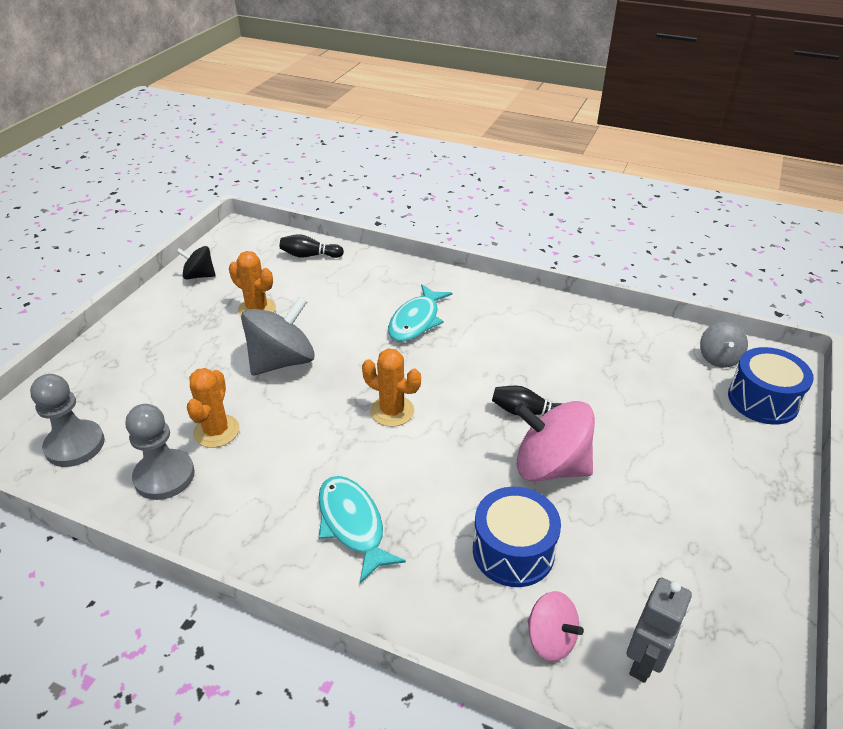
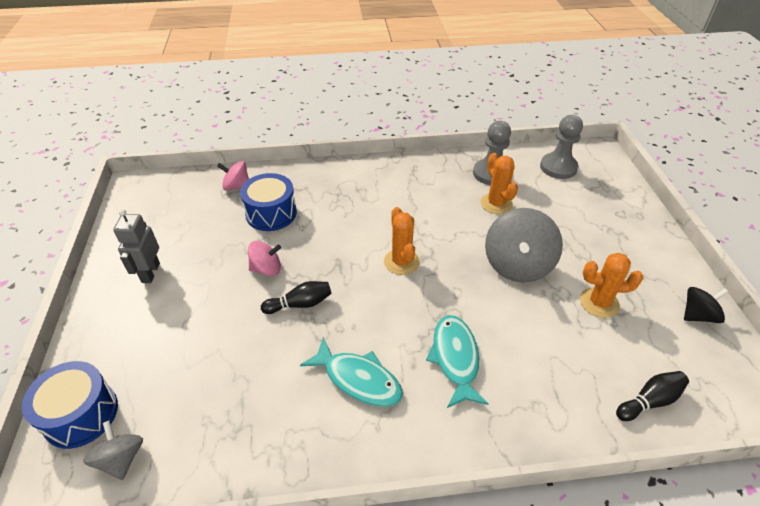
camera: 150 degrees right, 5 degrees up
(353, 524) = (368, 192): turquoise fish -> turquoise fish (358, 379)
(392, 411) = (401, 262): orange cactus -> orange cactus turned 75 degrees clockwise
(550, 466) = (266, 269): pink spinning top -> pink spinning top, size x0.56
(645, 660) = (187, 195): grey robot -> grey robot (150, 273)

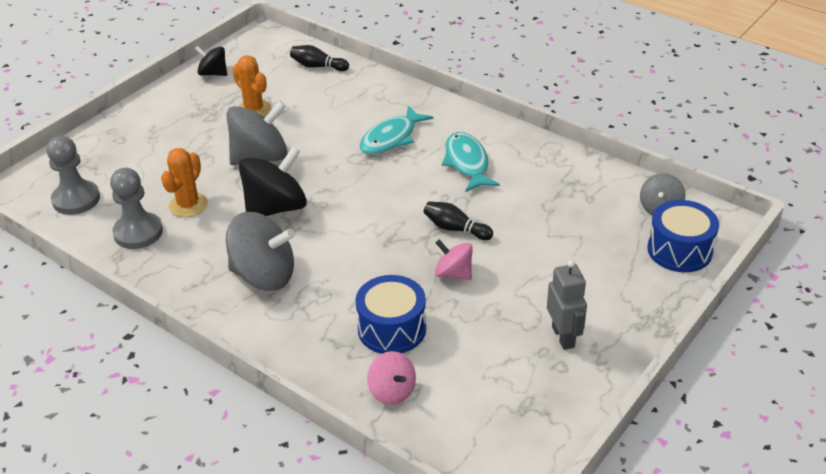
camera: 135 degrees left, 5 degrees down
(150, 273) = (563, 337): grey robot -> grey robot turned 60 degrees counterclockwise
(384, 196) = (264, 275): none -> grey spinning top
(401, 262) = (338, 210): orange cactus -> none
(443, 236) = (276, 208): none -> black spinning top

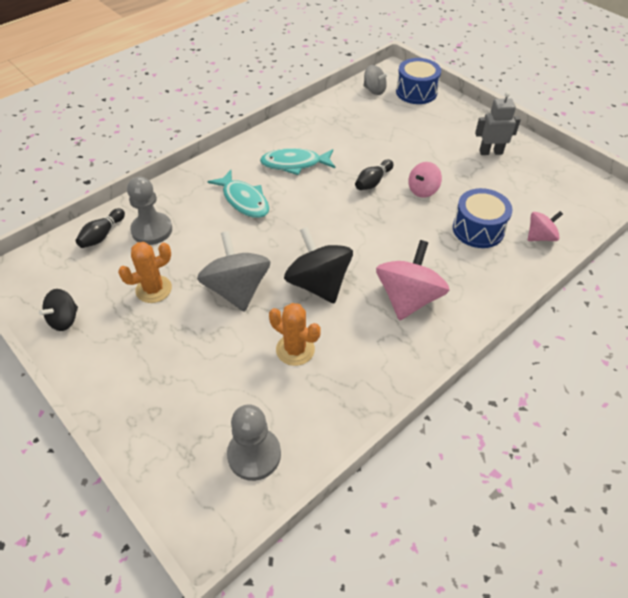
camera: 80 degrees left, 10 degrees up
(138, 232) = (327, 393): grey pawn -> grey pawn (152, 230)
(264, 275) = (408, 298): grey spinning top -> pink spinning top

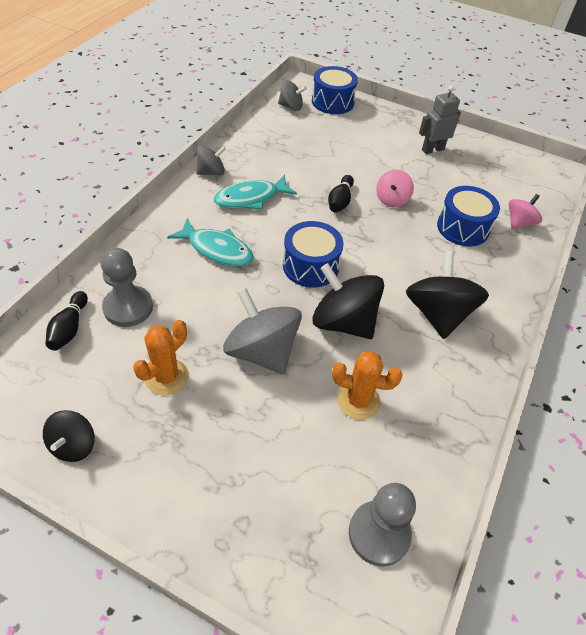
camera: 25 degrees left, 0 degrees up
(273, 136) = (211, 172): none -> grey spinning top
(315, 231) = (310, 266): none -> blue drum
(408, 298) = (438, 314): pink spinning top -> black spinning top

